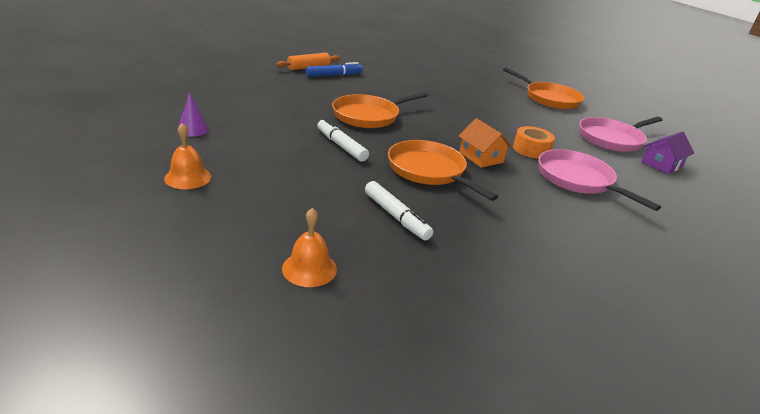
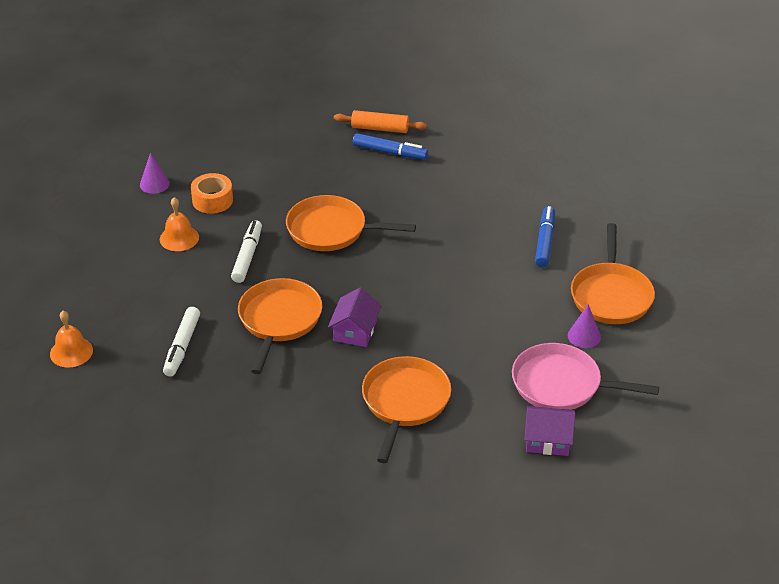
camera: 50 degrees right, 10 degrees up
(188, 177) = (92, 236): orange bell -> orange bell (179, 238)
(481, 88) = (545, 241): none -> blue marker
(481, 157) = (355, 331): orange house -> purple house
(531, 149) = (428, 348): orange tape -> orange tape (212, 200)
(575, 117) = (584, 336): none -> purple cone
(578, 180) = (404, 402): pink pan -> orange pan

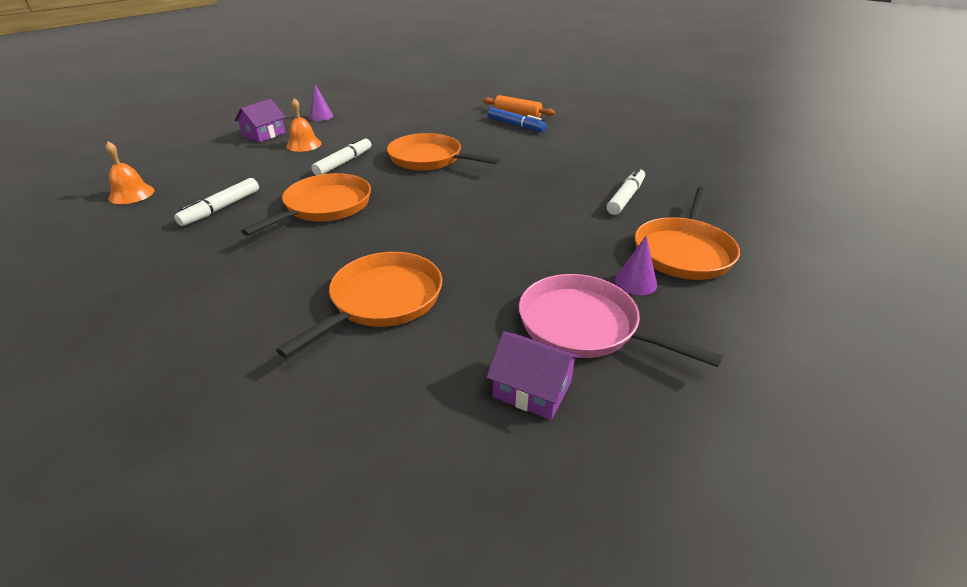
camera: 20 degrees right, 5 degrees down
(212, 200) = (352, 130): orange tape -> none
(355, 331) = (386, 228): purple house -> purple house (264, 134)
(545, 241) = (625, 197): blue marker -> white marker

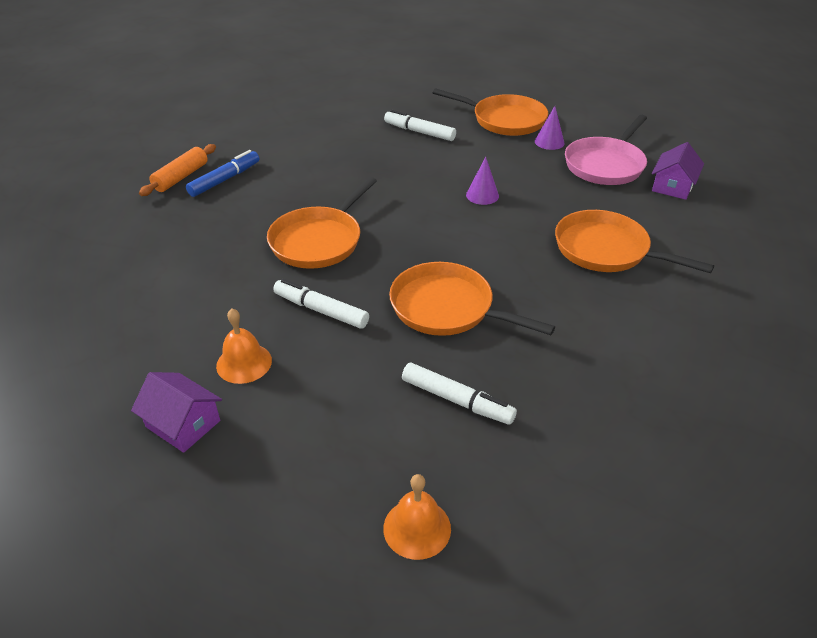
camera: 90 degrees left, 5 degrees up
(321, 116) = (113, 366): purple cone -> purple cone (482, 195)

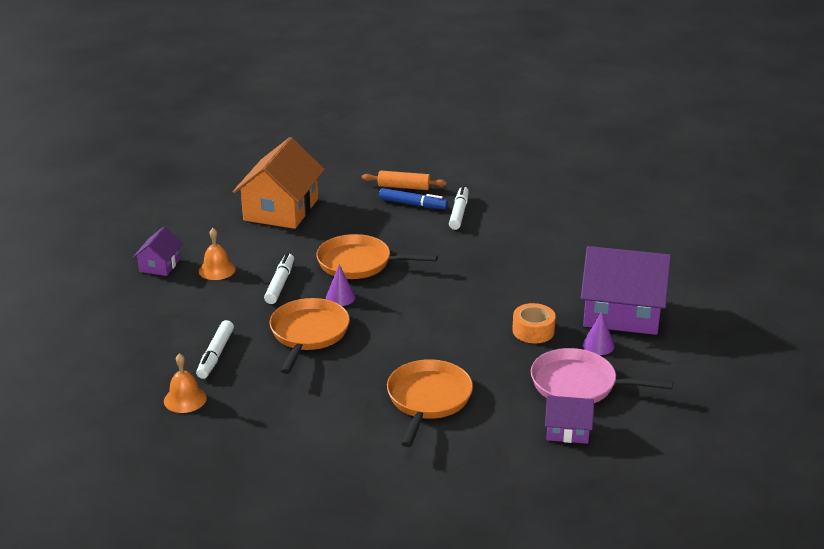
camera: 70 degrees right, 10 degrees down
(139, 276) = (281, 209): none -> orange house
(417, 528) = (110, 359): orange bell -> orange bell (185, 399)
(419, 132) = (557, 271): white marker -> white marker (459, 213)
(482, 195) = (472, 323): purple cone -> purple cone (340, 297)
(504, 120) = (622, 313): orange pan -> purple house
(512, 166) = (533, 331): none -> orange tape

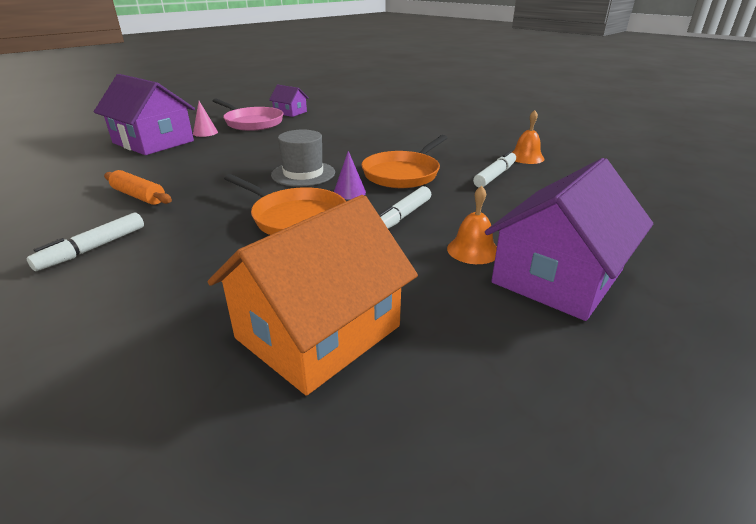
camera: 155 degrees left, 0 degrees up
(160, 265) = (557, 276): purple house -> purple house, size x2.00
(403, 187) = (74, 319): orange rolling pin -> orange rolling pin (139, 196)
(403, 308) = (303, 174): none -> grey hat
(413, 204) = (120, 279): blue marker -> none
(428, 399) = (350, 131): orange pan -> none
(533, 331) = (230, 145): orange tape -> none
(598, 345) = (205, 133): purple cone -> pink cone

